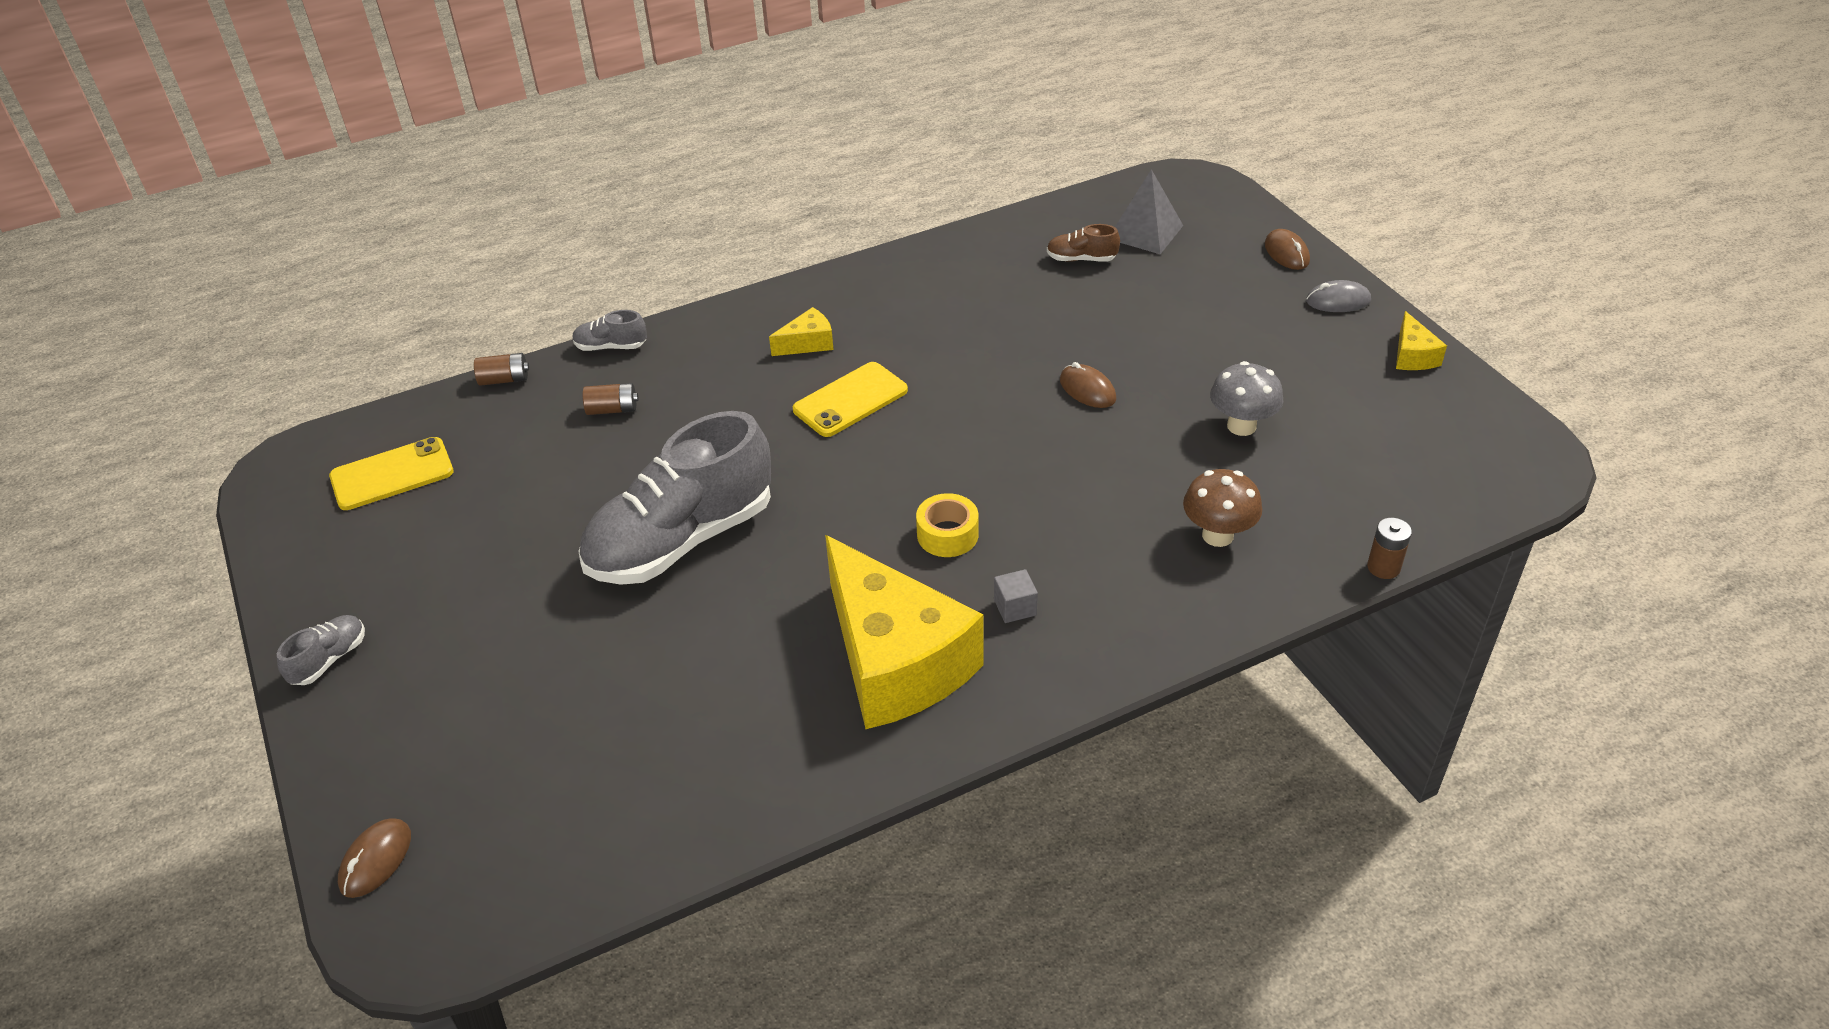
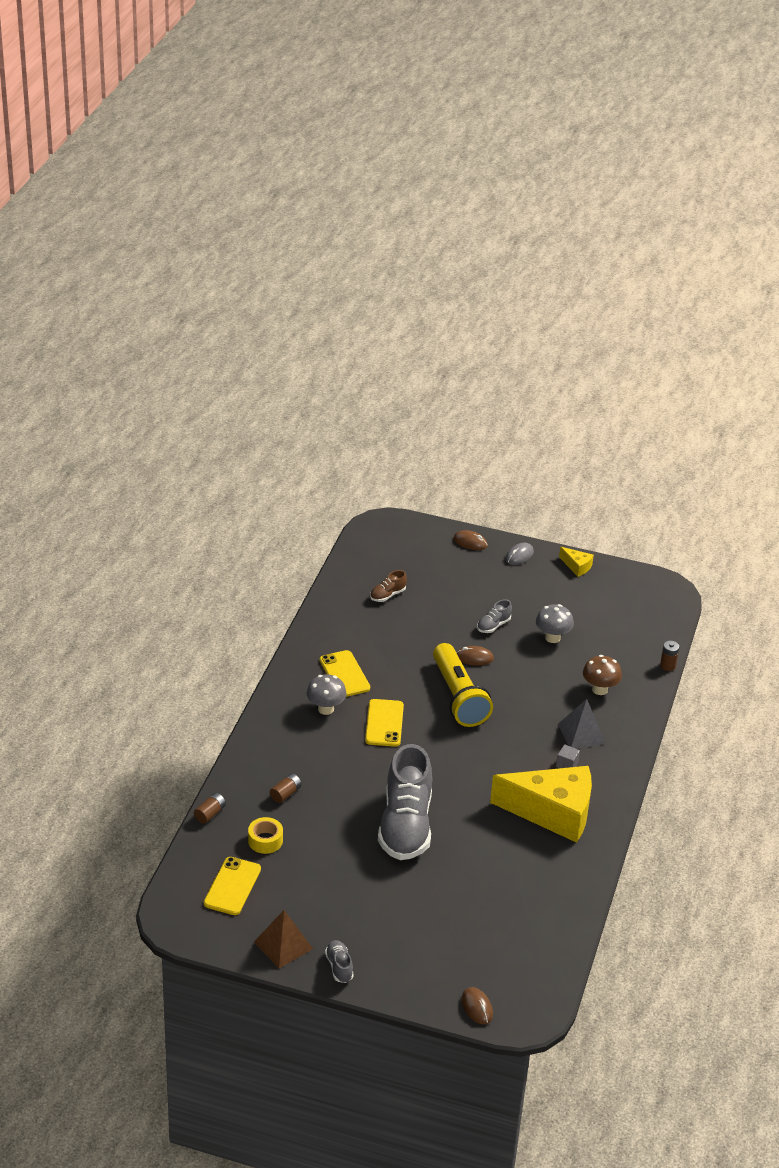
camera: 50 degrees left, 5 degrees down
(323, 583) = (283, 945): none -> brown pyramid
(611, 347) = (235, 767): grey shoe -> grey shoe (493, 625)
(808, 343) = (326, 709): yellow cheese -> grey mushroom
(890, 317) = (344, 674): none -> yellow phone
(947, 534) = (504, 754): yellow tape -> yellow tape (265, 840)
(993, 425) = (458, 697): none -> yellow flashlight
(1145, 232) = (397, 564): grey pyramid -> grey pyramid (581, 733)

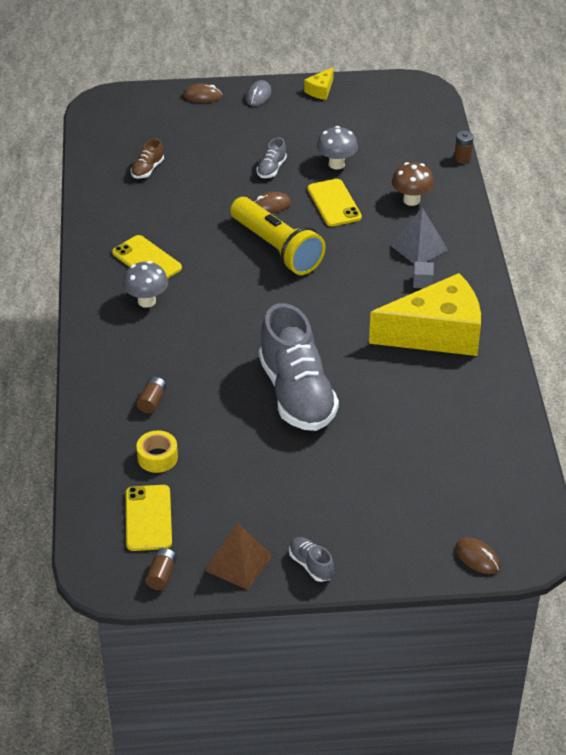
camera: 20 degrees left, 5 degrees up
(210, 814) = (81, 448): brown battery -> brown battery (161, 575)
(384, 723) = (216, 297): yellow phone -> yellow phone (334, 203)
(577, 566) = (320, 90): yellow cheese -> yellow cheese turned 105 degrees clockwise

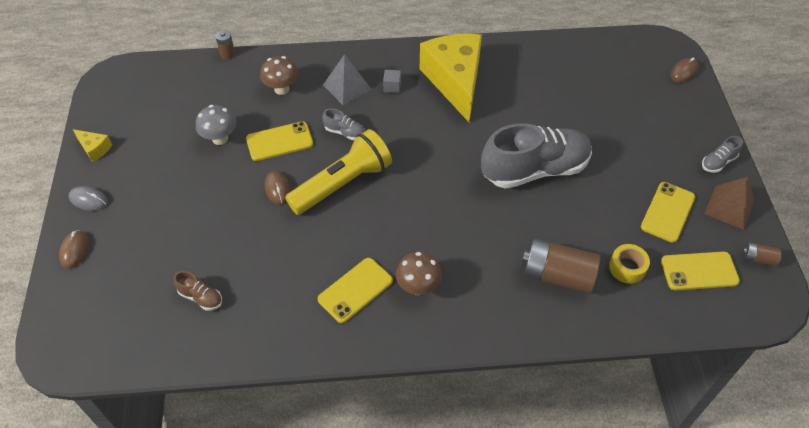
camera: 90 degrees left, 10 degrees up
(146, 301) = (418, 287): grey mushroom -> brown mushroom
(152, 401) = (558, 275): brown battery -> brown battery, size x2.11
(233, 503) = (667, 212): none -> yellow phone
(271, 169) = (219, 188): grey shoe -> grey shoe (345, 132)

